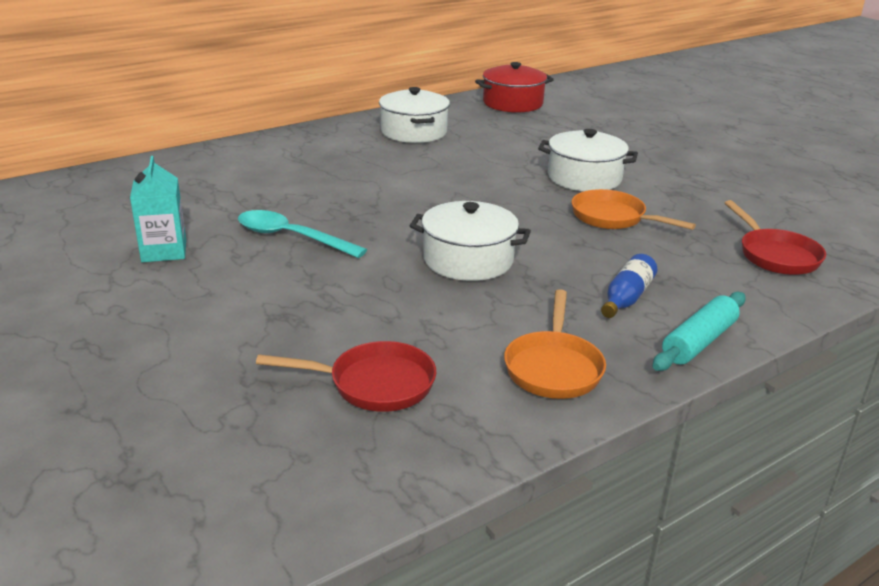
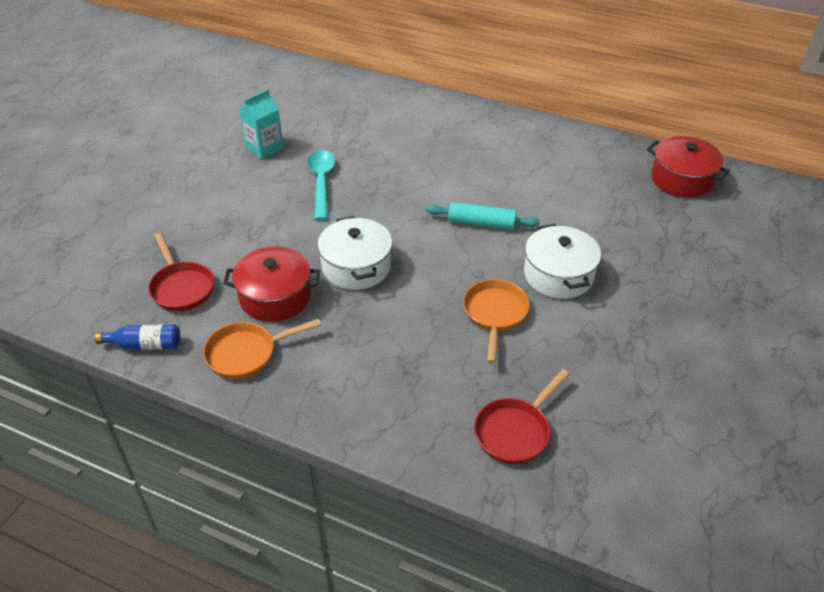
camera: 60 degrees right, 15 degrees up
(414, 132) = (548, 156): white pot -> none
(467, 321) = (275, 297): none -> red pot
(626, 298) = (364, 361): blue bottle -> blue bottle (145, 345)
(698, 342) = (329, 416): turquoise rolling pin -> turquoise rolling pin (481, 223)

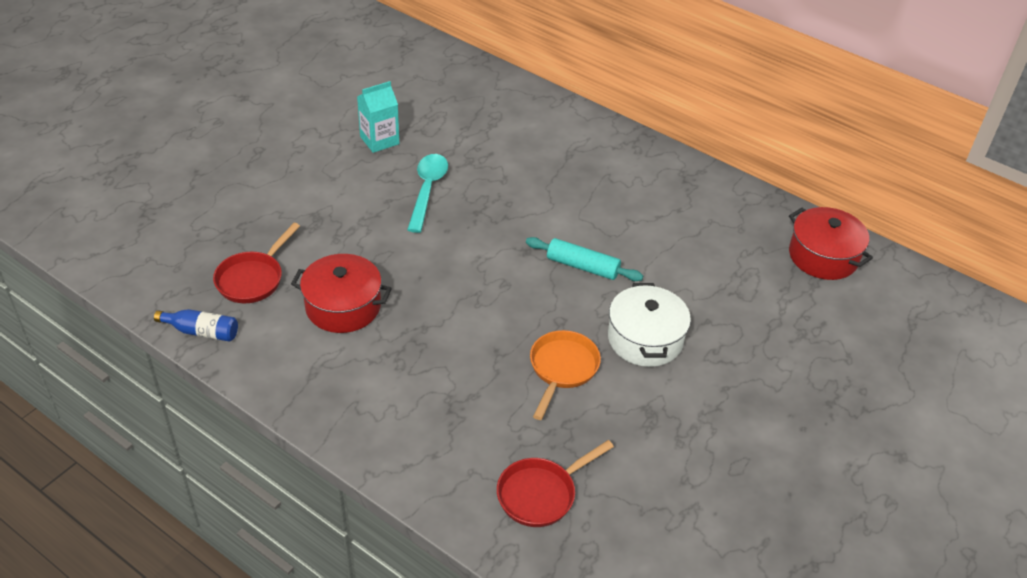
camera: 10 degrees right, 0 degrees up
(181, 287) = (253, 279): red pan -> red pan turned 45 degrees clockwise
(246, 353) = (298, 360): orange pan -> none
(356, 266) = (435, 290): white pot -> none

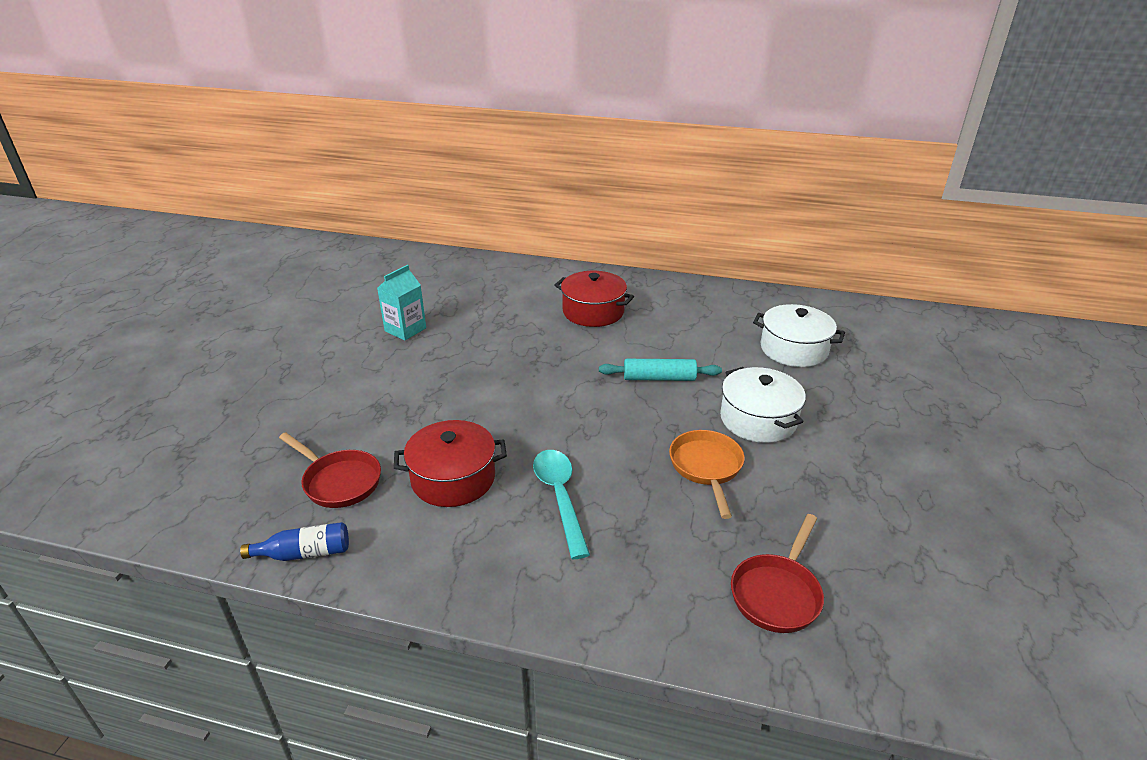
camera: 20 degrees left, 10 degrees down
(253, 279) = (339, 481): red pan -> red pan turned 60 degrees counterclockwise
(427, 190) = (476, 356): turquoise spoon -> turquoise spoon (560, 497)
(741, 276) = (794, 349): none -> white pot
(823, 256) = (841, 318): red pot -> red pot (593, 312)

